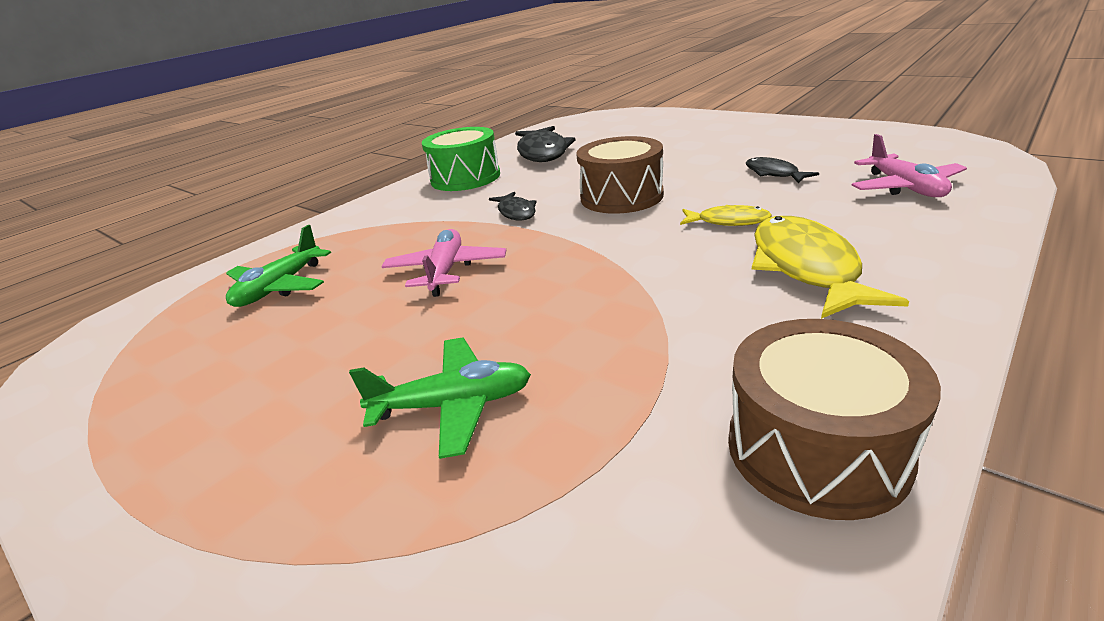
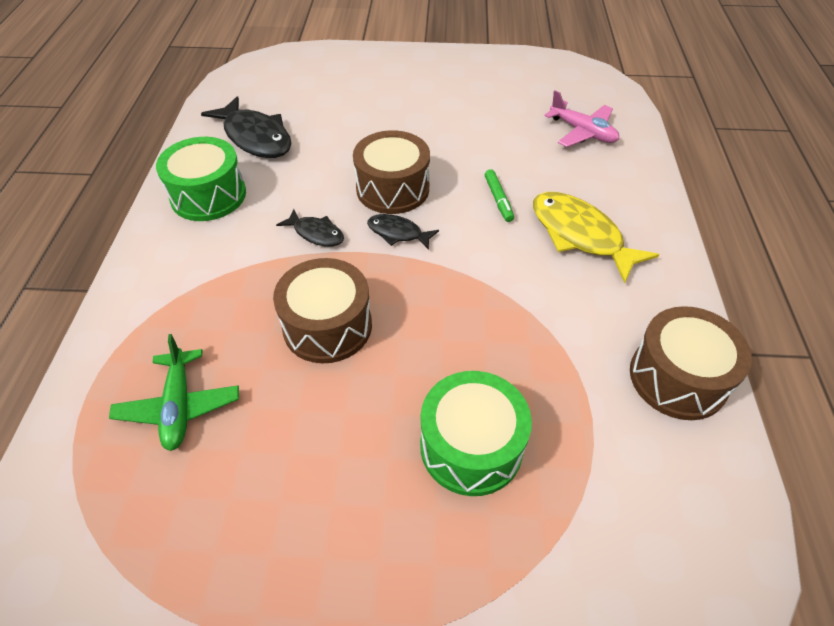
camera: 40 degrees left, 20 degrees up
(446, 271) = (327, 326): pink plane -> brown drum
(453, 405) = (471, 446): green plane -> green drum
(728, 221) = (498, 199): yellow fish -> green marker
(774, 174) = (488, 132): black fish -> black fish (398, 233)

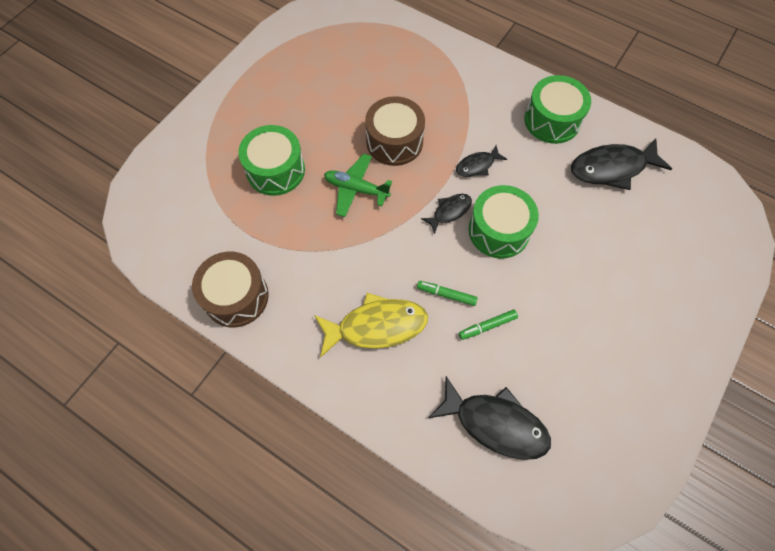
camera: 120 degrees right, 15 degrees up
(179, 406) = (384, 65): green plane -> green plane (356, 189)
(392, 189) = (499, 230): brown drum -> green drum
(504, 163) = (487, 326): none -> green marker
(582, 132) = (495, 423): pink plane -> black fish

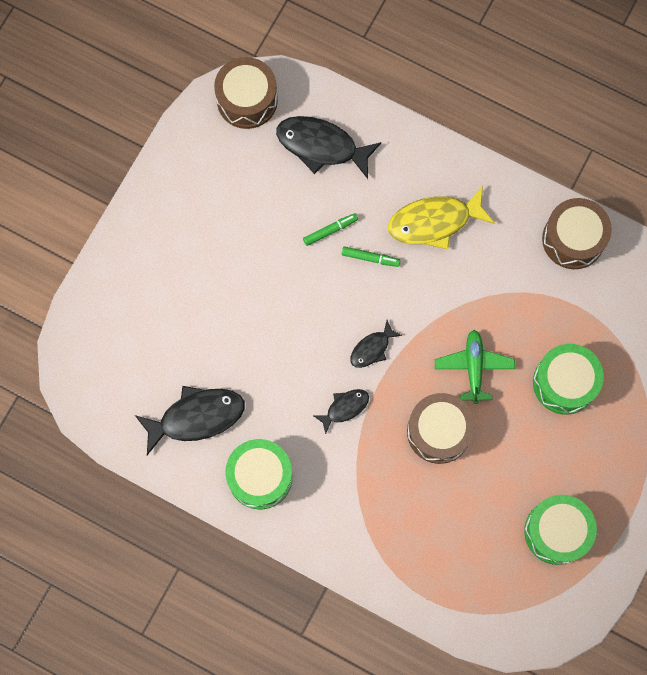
camera: 175 degrees right, 10 degrees up
(356, 189) = (474, 367): green plane -> green plane turned 105 degrees counterclockwise
(499, 230) = (320, 331): green drum -> green drum (556, 531)
(585, 492) = (247, 100): none -> brown drum

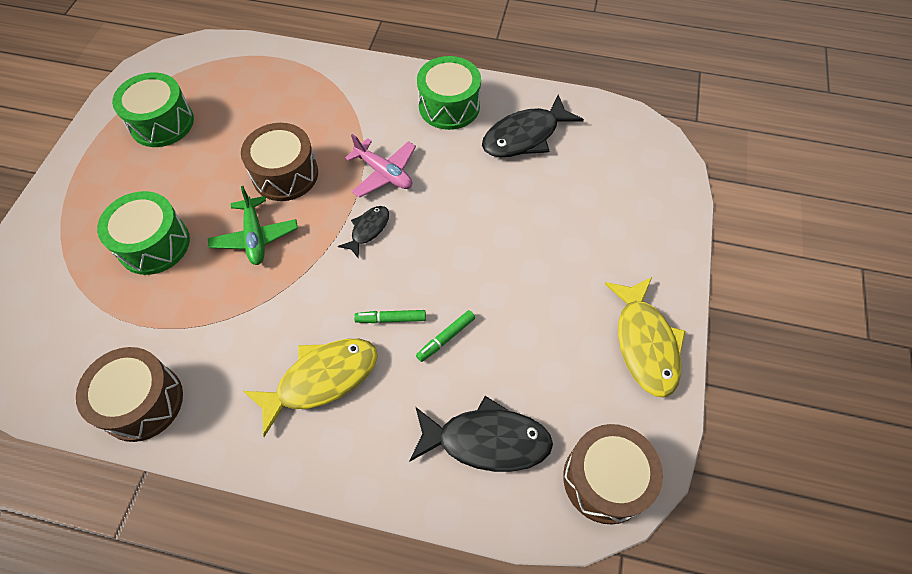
camera: 165 degrees right, 15 degrees down
(175, 186) = (645, 343): none -> yellow fish
(344, 408) = (384, 173): black fish -> pink plane

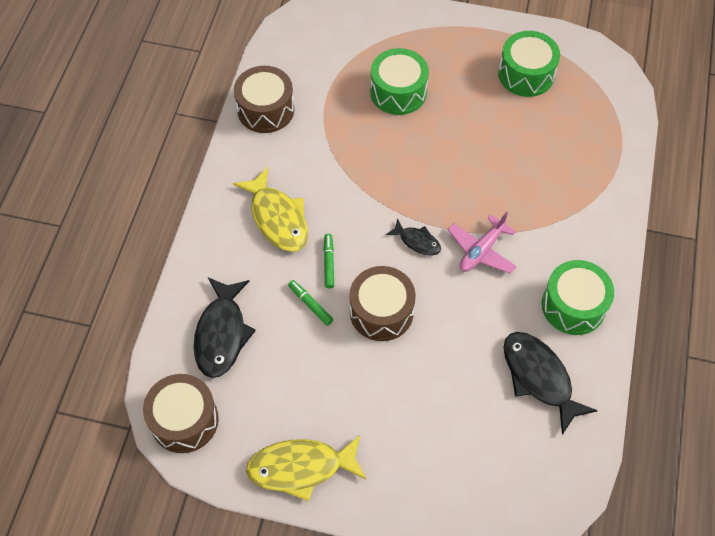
camera: 90 degrees right, 0 degrees up
(255, 237) = (407, 159): green plane -> none
(285, 174) = (475, 173): brown drum -> brown drum (381, 312)

